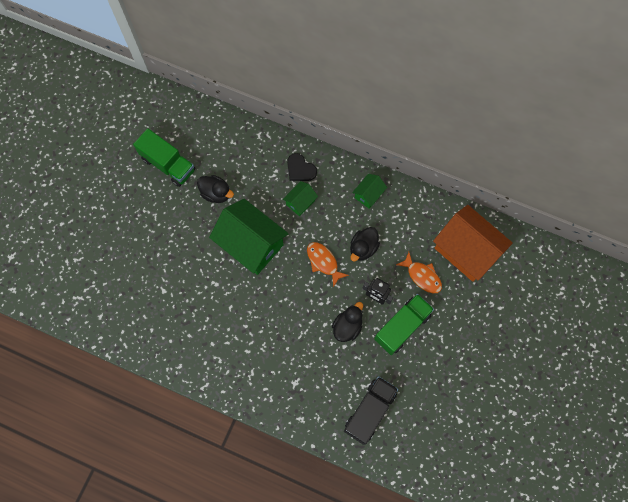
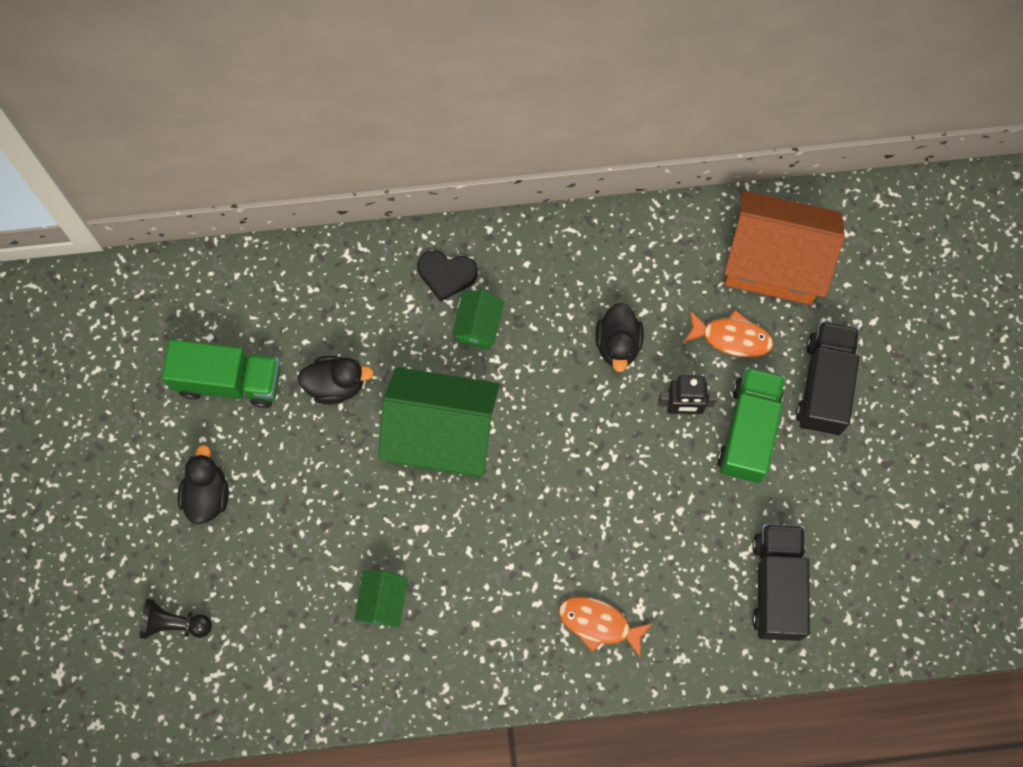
camera: 30 degrees left, 0 degrees up
(75, 263) = (175, 624): none -> black pawn
(323, 262) = (570, 399): orange fish -> orange fish (598, 624)
(347, 326) = (666, 478): black duck -> black duck (207, 495)
(368, 195) = (576, 257): green house -> green house (383, 602)
(455, 326) = (824, 385): none -> black truck

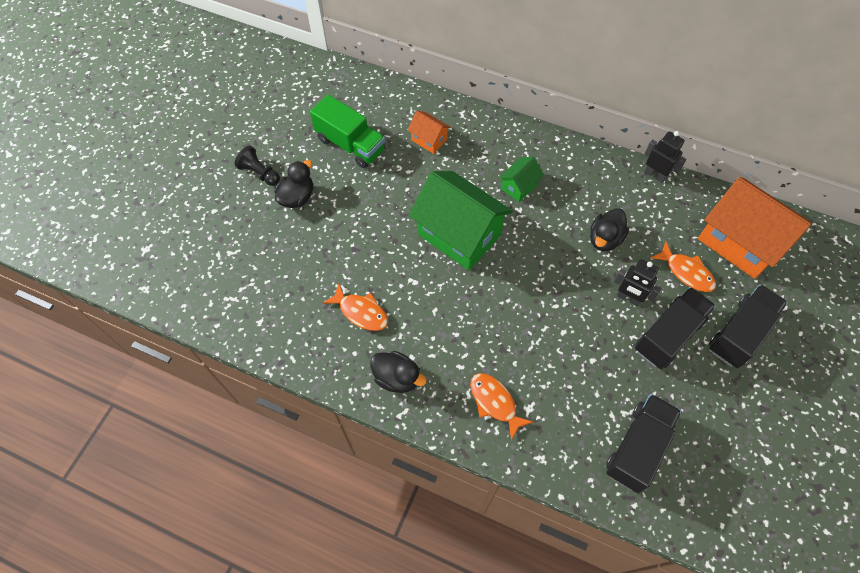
camera: 30 degrees right, 10 degrees down
(175, 624) = (229, 257): black pawn -> black pawn (260, 173)
(327, 319) = (429, 140): none -> orange house
(336, 385) = (411, 176): black duck -> black duck (397, 378)
(383, 602) = (361, 312): green house -> orange fish
(446, 274) = (516, 150): black heart -> none
(635, 220) = (655, 175): none -> black robot
(748, 432) = (668, 335): green truck -> black truck

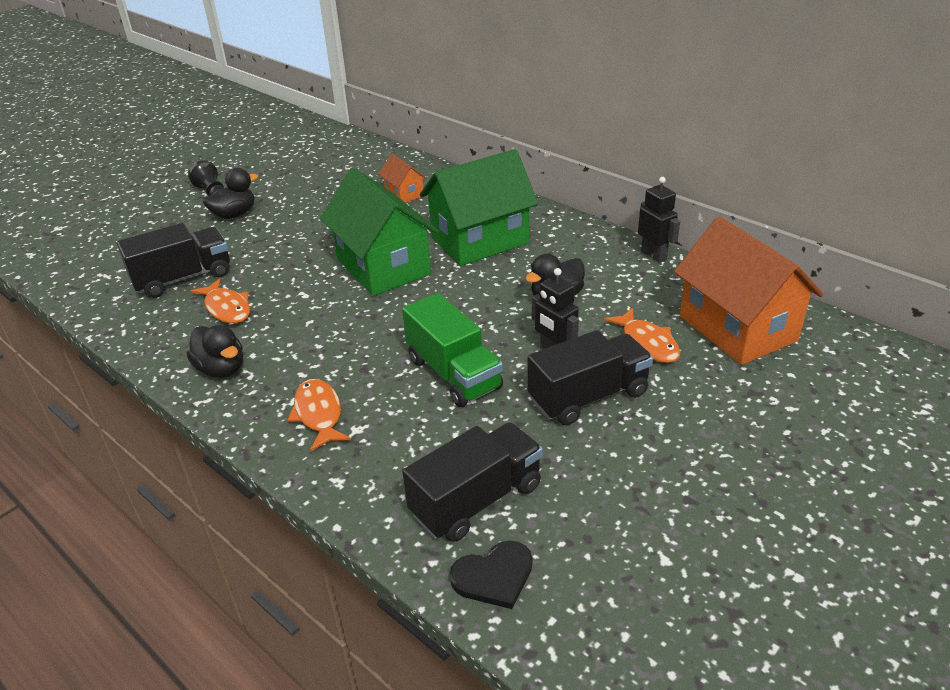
camera: 20 degrees right, 25 degrees down
(350, 145) = (319, 186): green truck -> green truck (453, 373)
(519, 186) = (479, 241): green house -> green house, size x2.14
(676, 504) = (494, 576): none -> black heart
(739, 333) = (692, 414): black truck -> black truck (183, 278)

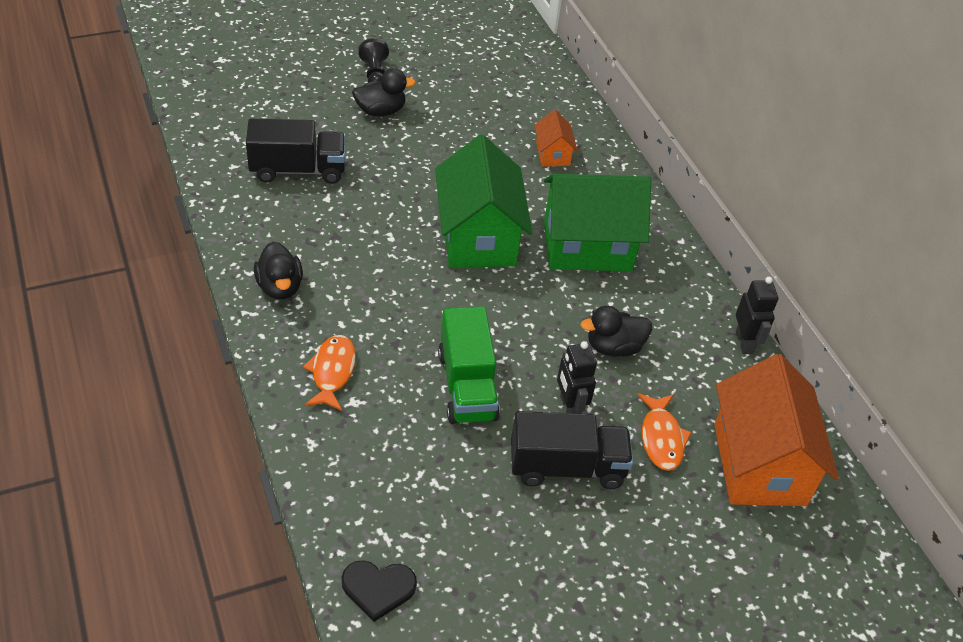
camera: 20 degrees right, 10 degrees up
(227, 308) = (317, 222): orange fish -> none
(476, 500) = (407, 517): black truck -> none

